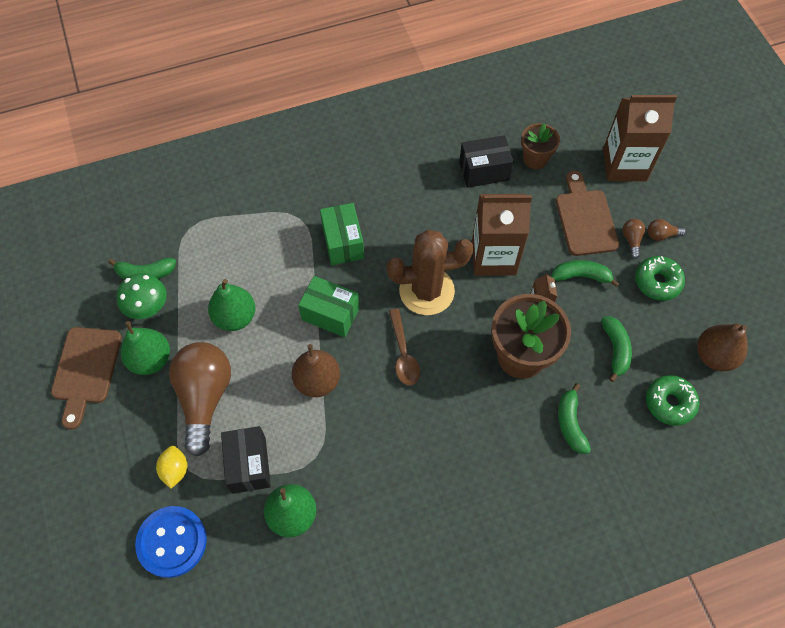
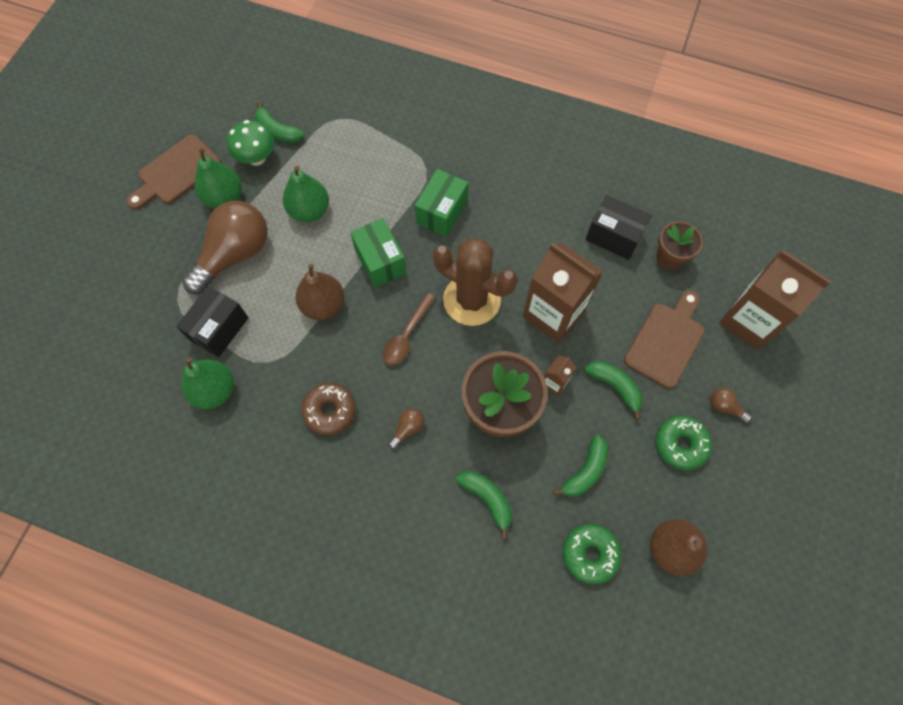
camera: 40 degrees right, 5 degrees up
(172, 542) = (120, 341): blue button -> none
(175, 470) = (168, 291): yellow lemon -> none
(399, 455) = (330, 411): none -> brown donut
(570, 423) = (487, 499): green banana -> green banana turned 105 degrees clockwise
(631, 240) = (691, 391): brown light bulb -> brown light bulb (407, 429)

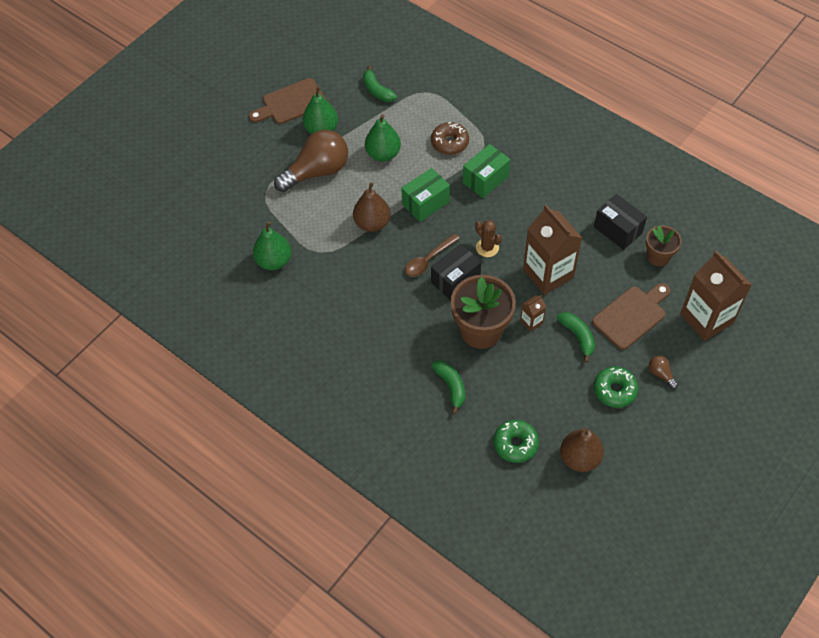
camera: 20 degrees right, 10 degrees down
(219, 329) = (290, 220): black box -> black box (455, 280)
(257, 158) = (355, 106): green mushroom -> none
(330, 411) = (353, 296): brown donut -> brown donut (449, 143)
(380, 261) = (425, 203): green box -> green box turned 60 degrees clockwise
(407, 429) = (407, 324): brown light bulb -> none
(472, 300) = (487, 248): brown cactus -> brown cactus, size x0.50
(585, 471) = (532, 388): green banana -> none

